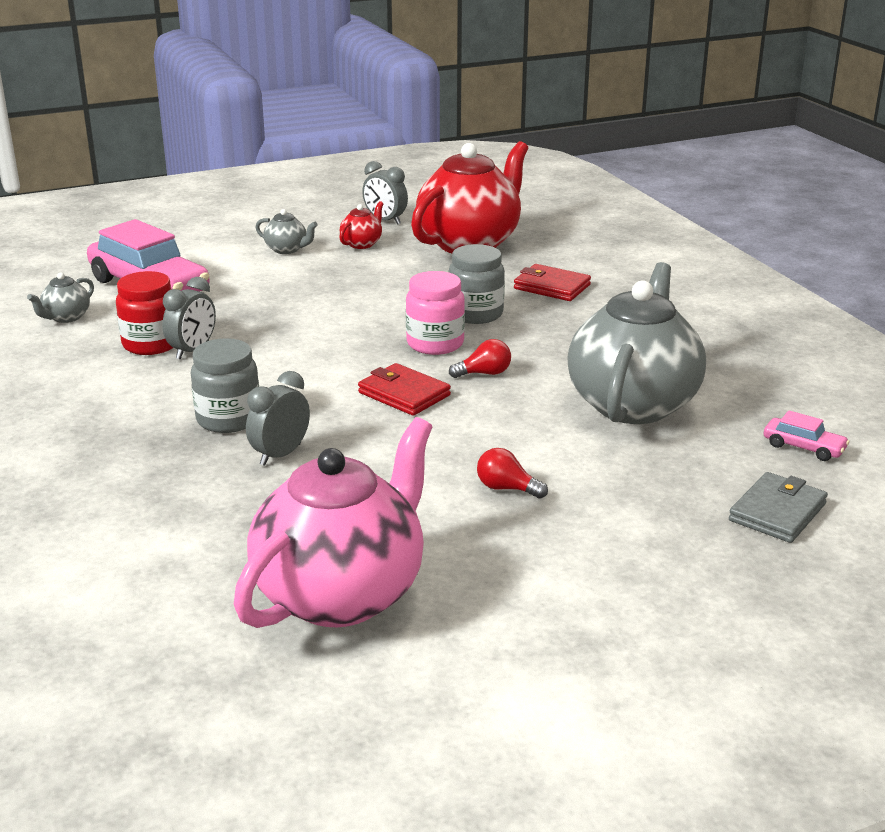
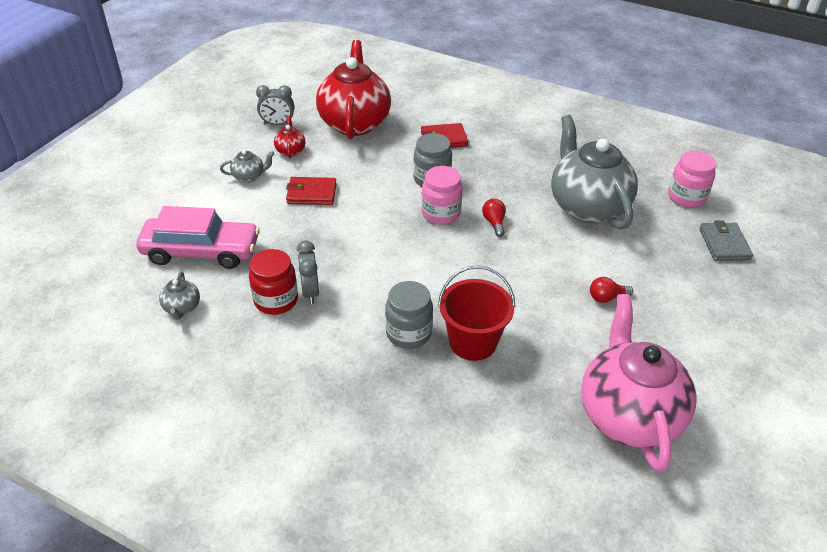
camera: 40 degrees left, 15 degrees up
(280, 455) = (473, 342): grey clock -> red bucket
(404, 394) = (475, 260): red wallet -> red wallet (311, 193)
(484, 373) = (494, 223): red light bulb -> red light bulb turned 45 degrees counterclockwise
(803, 447) = (686, 197): pink car -> pink jar

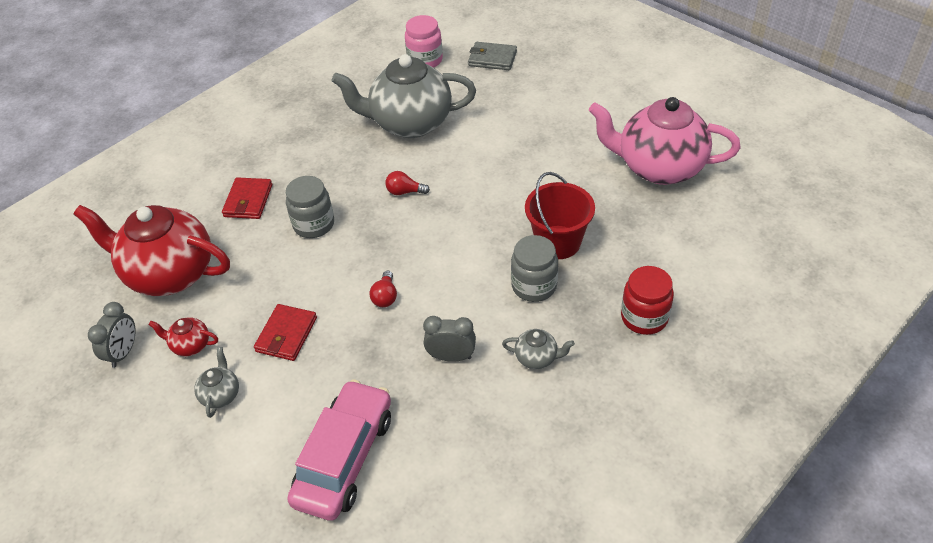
camera: 70 degrees left, 5 degrees up
(182, 308) = (436, 483): grey teapot -> grey teapot (537, 358)
(276, 300) = (454, 389): red jar -> red jar (644, 317)
(441, 213) = (373, 228): pink jar -> none
(606, 297) = (531, 144): red light bulb -> red light bulb (385, 297)

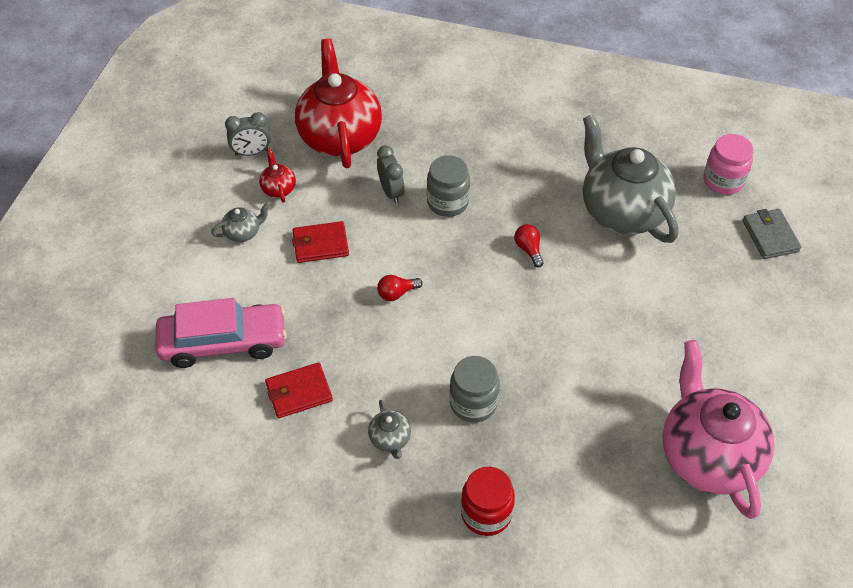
camera: 60 degrees right, 5 degrees up
(248, 201) = (447, 144): red wallet -> red wallet (299, 392)
(451, 357) = (357, 372): grey clock -> grey clock (391, 192)
(558, 242) = (540, 401): red bucket -> none

